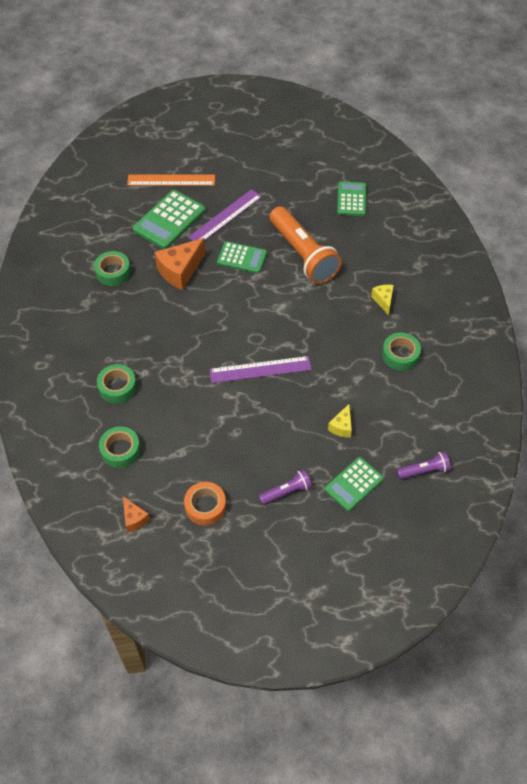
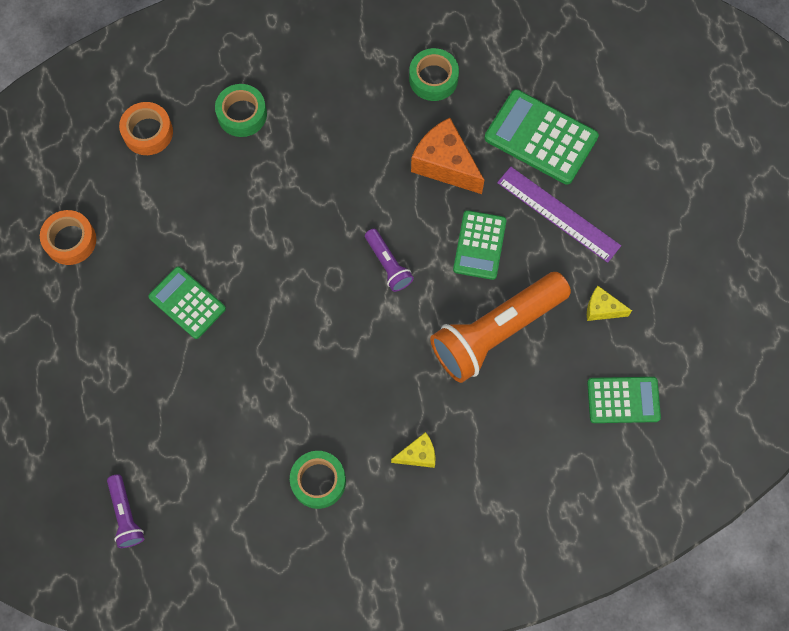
camera: 85 degrees right, 15 degrees up
(120, 450) = (148, 132): green tape -> orange tape
(134, 519) = (53, 162): orange cheese -> none
(171, 180) = (622, 129): orange ruler -> none
(260, 369) = (280, 288): purple ruler -> none
(286, 492) = (92, 336): purple flashlight -> purple flashlight (388, 265)
(341, 427) = (192, 402): yellow cheese -> yellow cheese (602, 309)
(353, 484) = (104, 421): green calculator -> green calculator (187, 303)

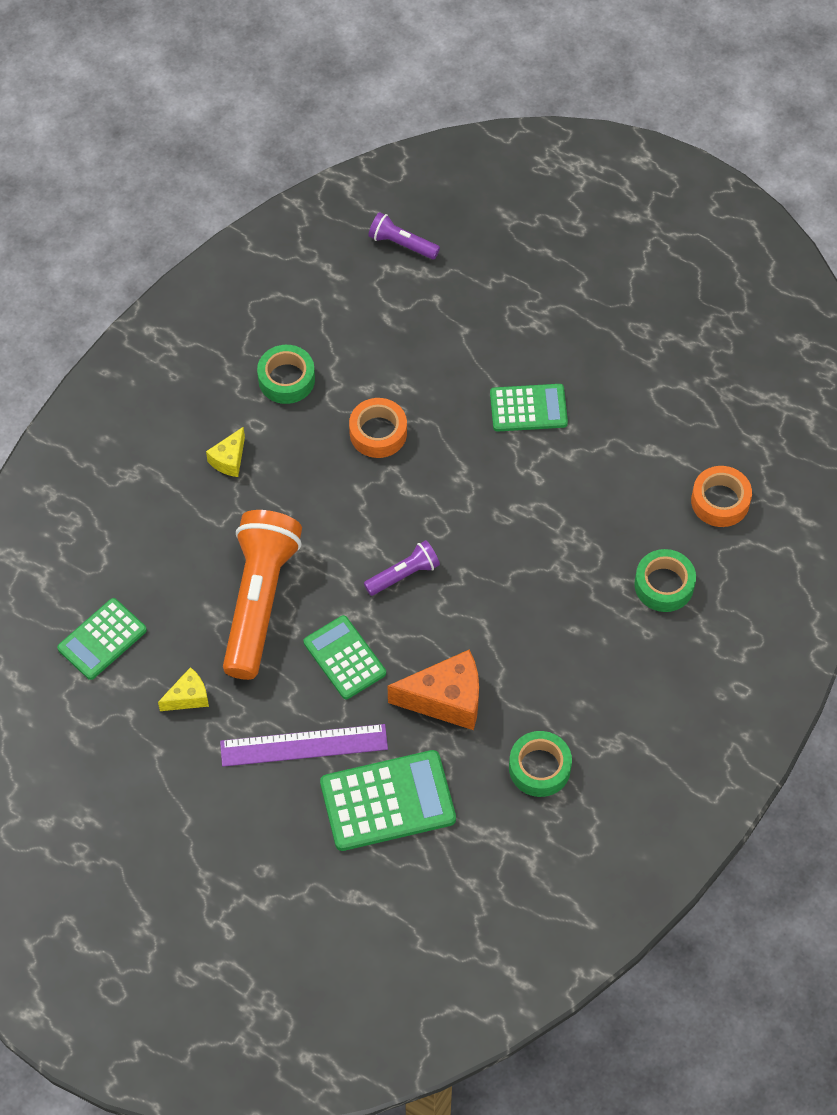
camera: 135 degrees right, 10 degrees down
(70, 240) = (672, 372): orange tape -> orange tape (378, 433)
(388, 265) = (404, 574): purple flashlight -> purple flashlight turned 135 degrees clockwise

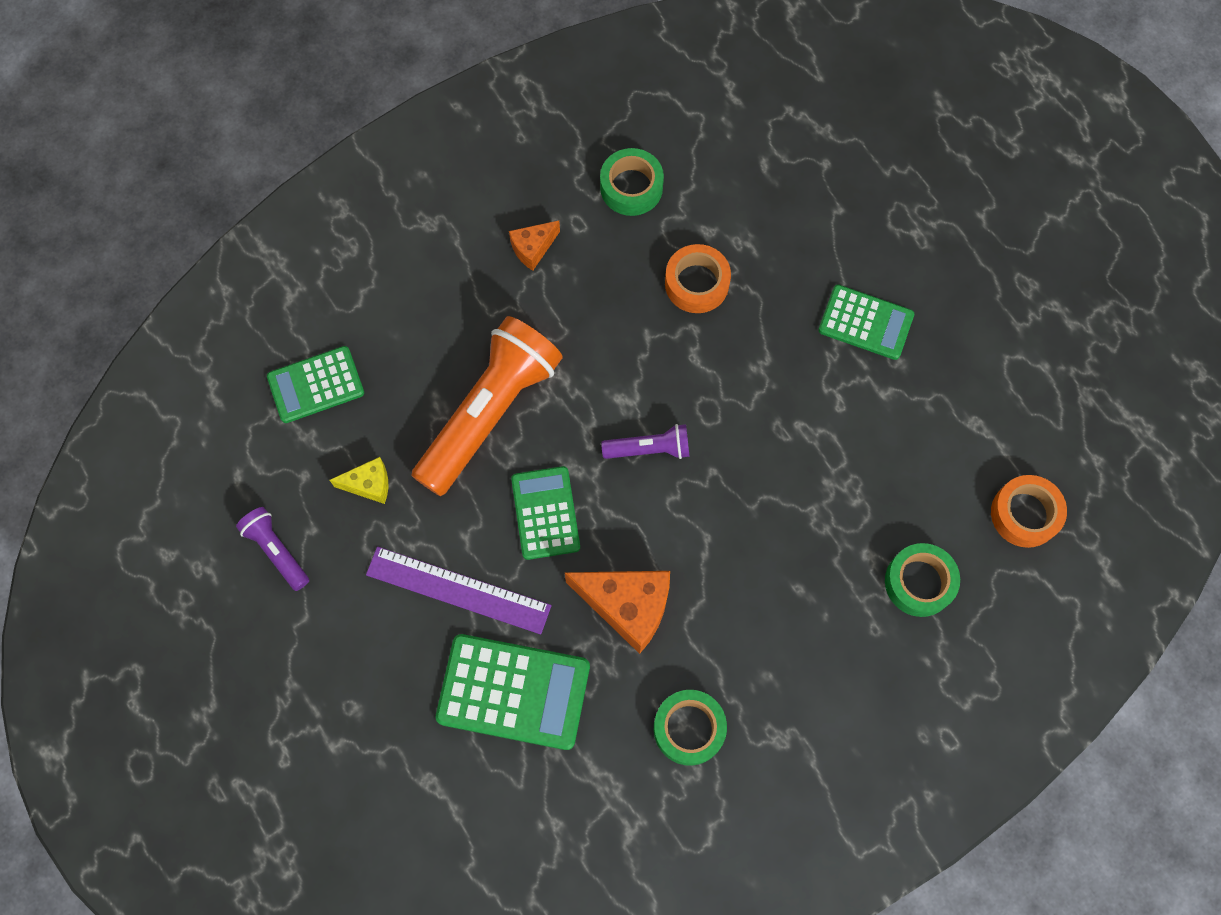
camera: 25 degrees right, 10 degrees up
(229, 460) = (533, 249): yellow cheese -> orange cheese
(402, 244) = (817, 91): purple flashlight -> purple flashlight (276, 550)

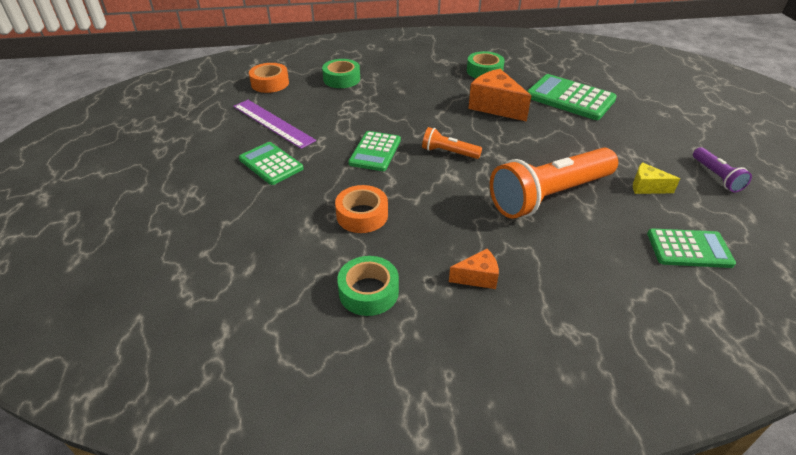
camera: 155 degrees left, 30 degrees down
(458, 590) = (592, 134): purple ruler -> purple ruler (273, 123)
(545, 513) = (528, 146): green calculator -> green calculator (375, 152)
(649, 449) = (448, 152): purple flashlight -> orange flashlight

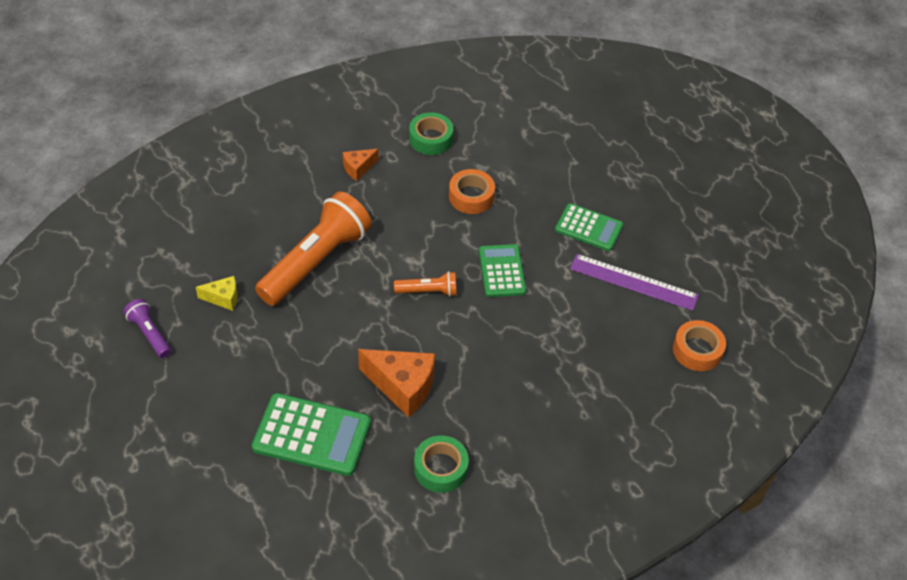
camera: 155 degrees right, 10 degrees up
(341, 79) = (618, 387): green tape -> none
(689, 249) = (194, 236): green calculator -> none

